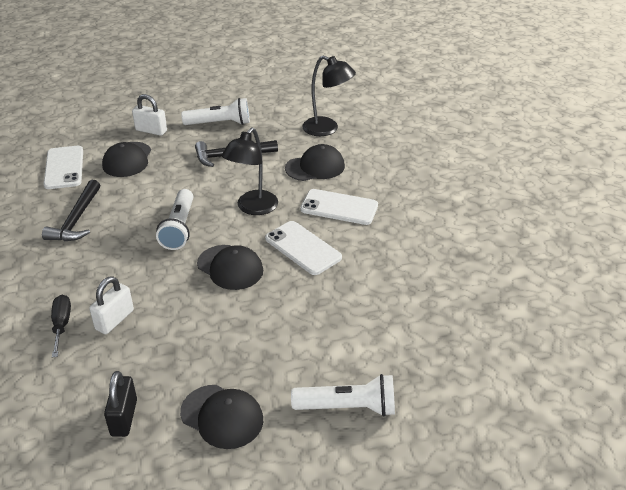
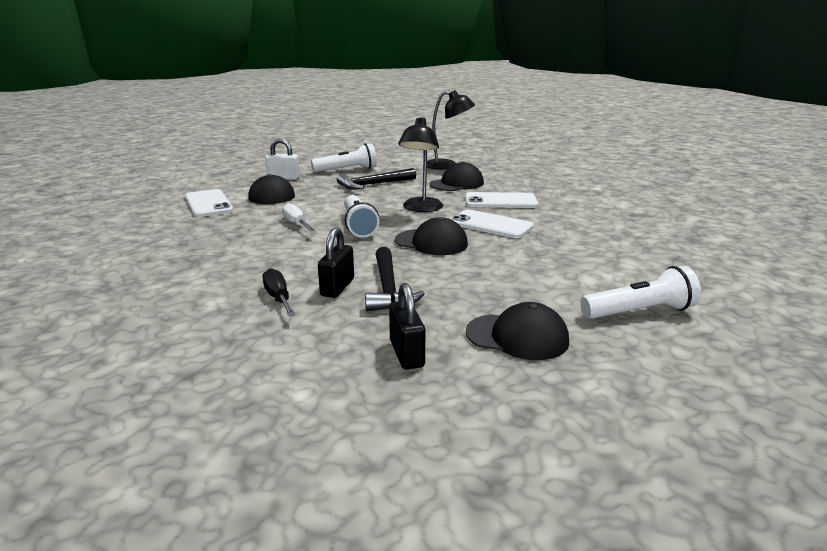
camera: 15 degrees left, 15 degrees down
(76, 220) = (244, 231): black hammer -> black hammer (388, 289)
(114, 320) = (337, 287): white padlock -> black padlock
(126, 215) = (296, 224): none -> white screwdriver

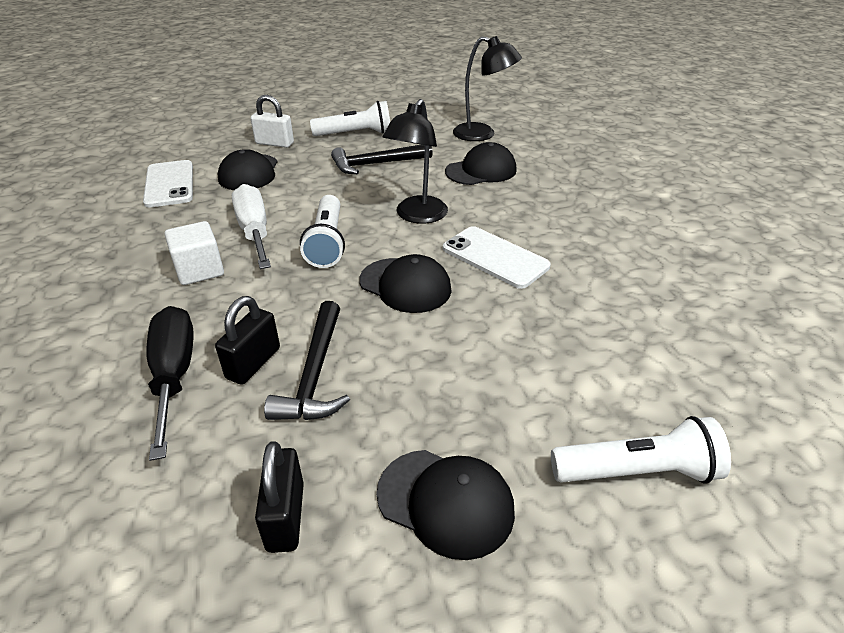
camera: 10 degrees right, 15 degrees up
(264, 246) = (199, 270): none -> white cube
(278, 298) = (174, 375): black screwdriver -> black screwdriver, size x1.59
(296, 224) = (254, 231): white screwdriver -> white screwdriver, size x1.59
(500, 201) = (525, 210): white phone -> none

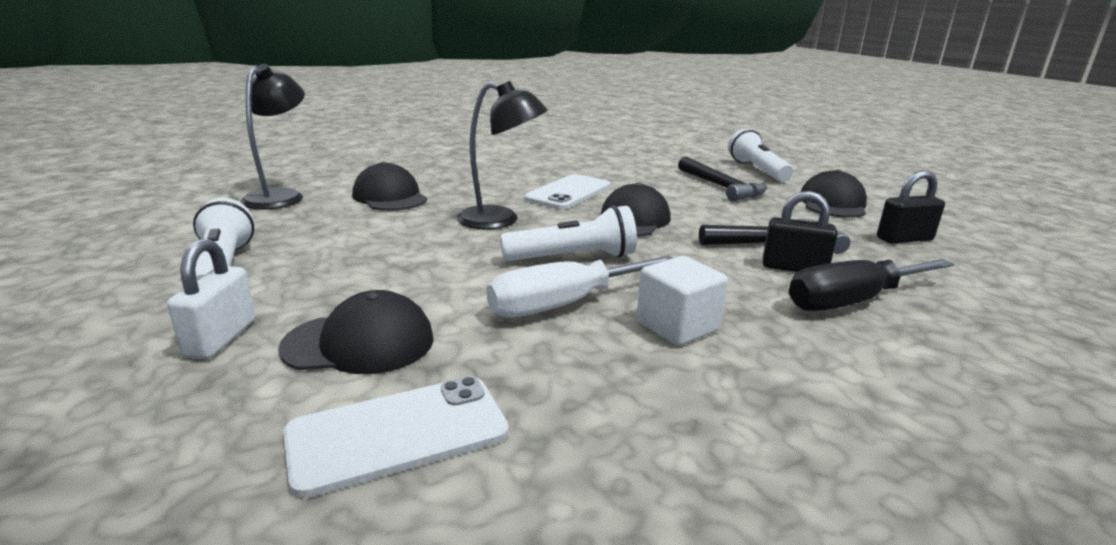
camera: 100 degrees left, 15 degrees down
(376, 164) = (354, 247): black hammer -> black hammer (721, 187)

